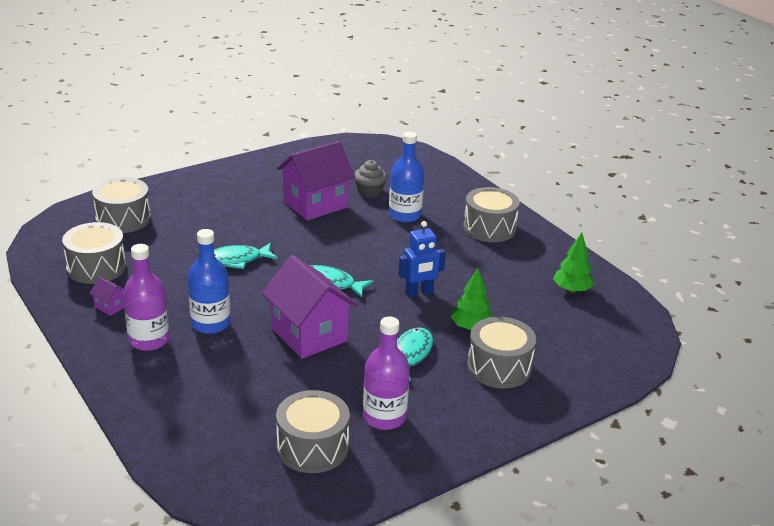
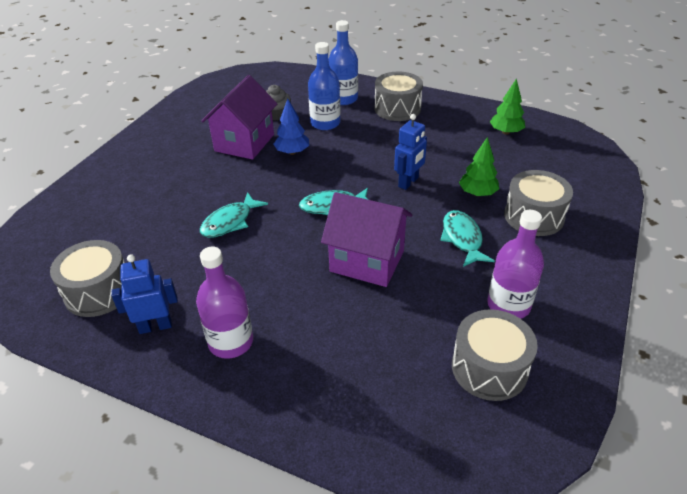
camera: 30 degrees left, 10 degrees up
(110, 306) = (155, 326): purple house -> blue robot
(123, 219) = (77, 229): grey drum -> none
(210, 323) = (271, 294): blue bottle -> blue bottle (343, 99)
(347, 228) = (292, 152): none -> blue tree

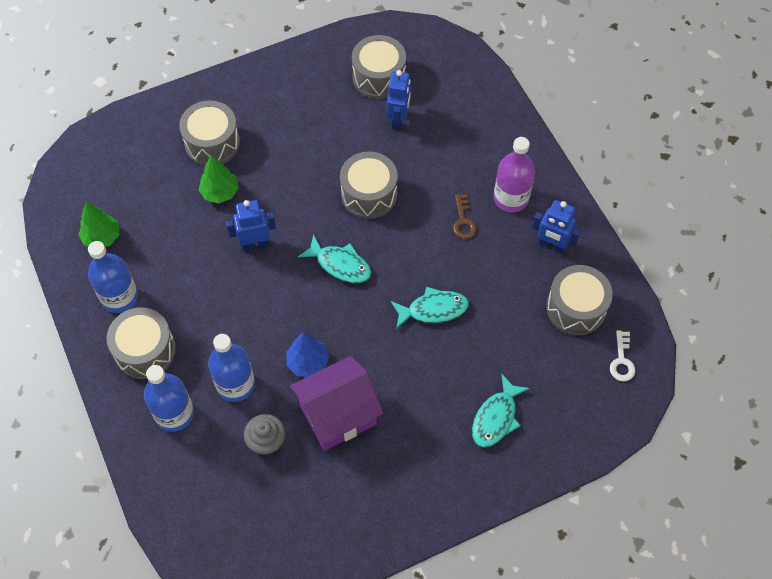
camera: 140 degrees left, 20 degrees up
(31, 279) = (622, 361): none -> white key
(261, 293) = (463, 221): none -> brown key
(367, 261) = (369, 194): purple house -> grey drum
(417, 339) = (398, 120): none -> blue robot
(448, 117) = (119, 297): none -> blue bottle
(462, 238) = (284, 163): turquoise fish -> turquoise fish (496, 418)
(508, 305) = (320, 100): purple bottle -> none

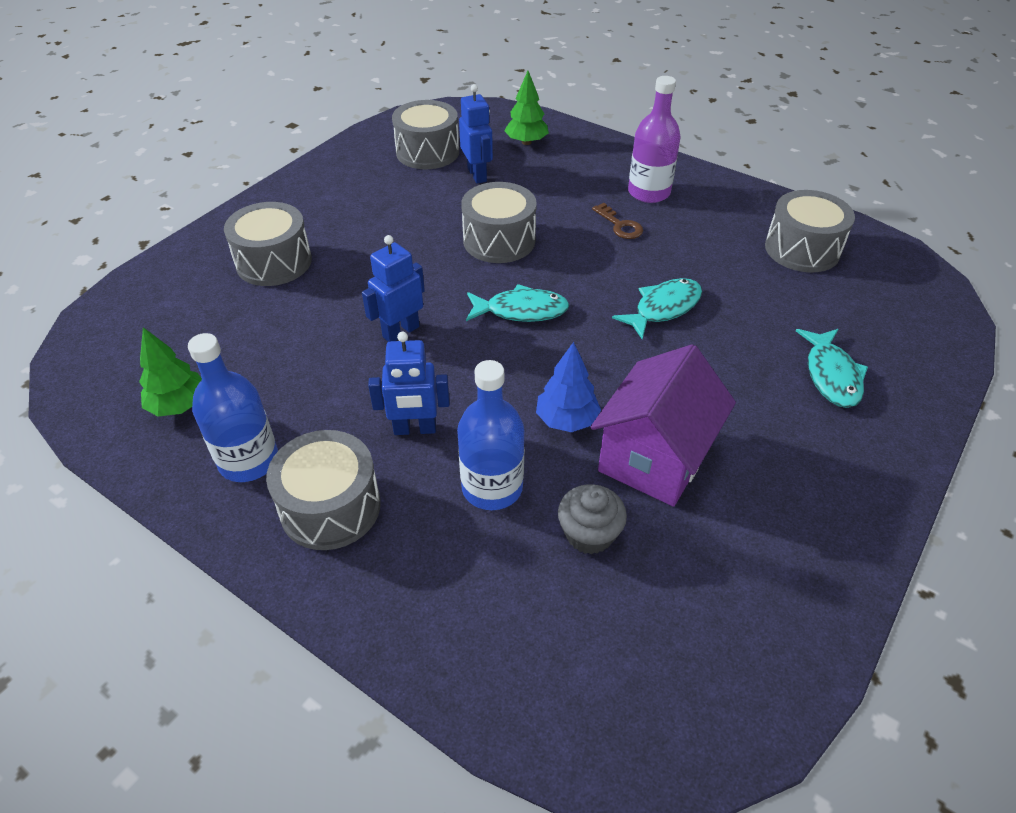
camera: 30 degrees left, 15 degrees down
(174, 414) = (431, 565): blue bottle -> none
(220, 192) = (317, 301): green tree -> green tree (526, 142)
(551, 246) = (726, 212): blue robot -> blue robot (415, 429)
(622, 361) = (892, 272): white key -> none

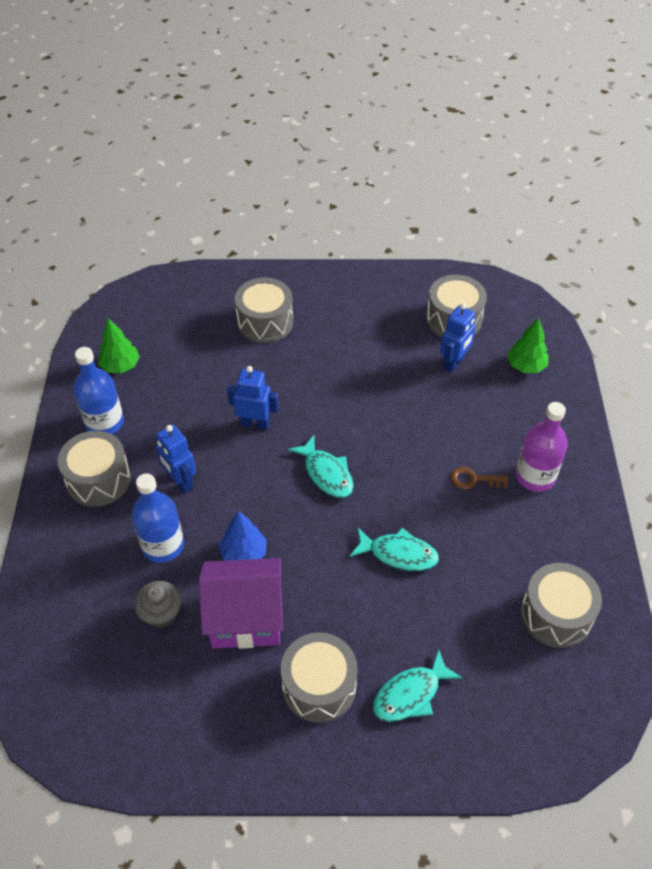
camera: 55 degrees right, 5 degrees up
(499, 240) = (389, 419): grey drum -> grey drum (319, 686)
(620, 225) = (473, 480): brown key -> brown key turned 75 degrees clockwise

